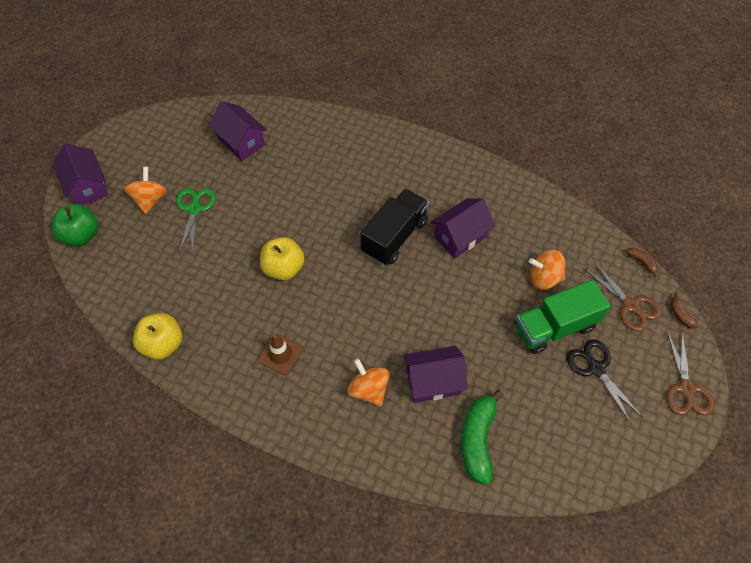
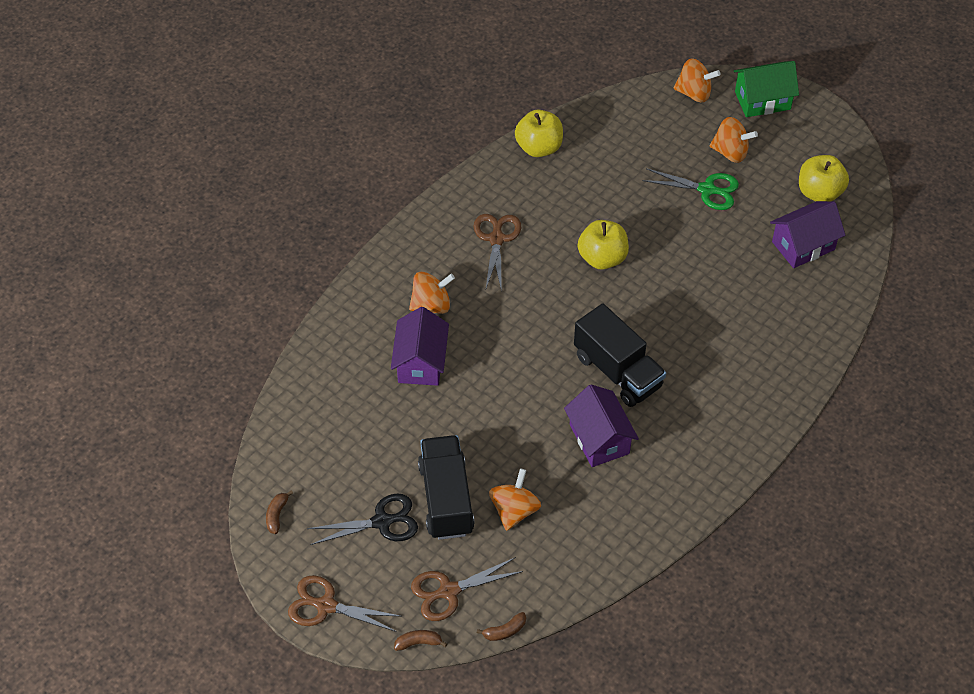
camera: 105 degrees right, 5 degrees down
(82, 235) = (694, 93): green apple -> orange spinning top
(87, 187) = (762, 100): purple house -> green house
(185, 139) = (819, 192): none -> yellow apple
(280, 354) = (496, 239): brown traffic cone -> brown scissors
(477, 440) = (344, 384): green banana -> none
(554, 327) = (446, 498): green truck -> black truck
(628, 455) = (277, 515): none -> brown banana

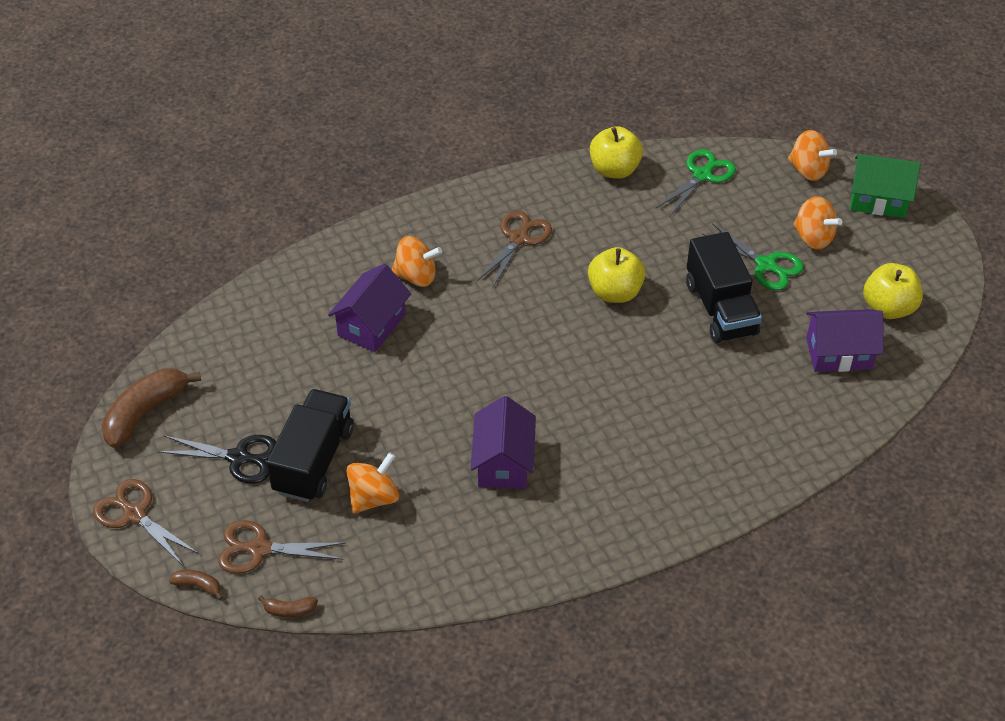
camera: 25 degrees right, 5 degrees down
(277, 515) = (145, 413): brown banana -> brown banana, size x2.18
(613, 127) = (702, 175): none -> green scissors
(617, 371) = (563, 405): black truck -> black truck (720, 309)

